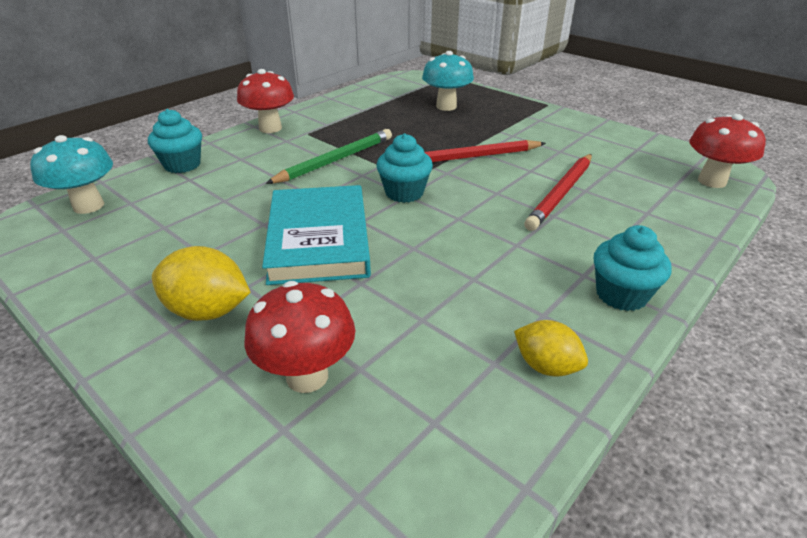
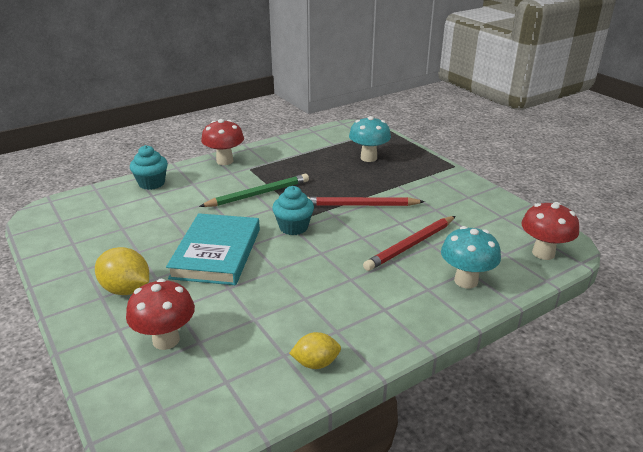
camera: 15 degrees right, 5 degrees down
(88, 206) = (81, 206): turquoise mushroom -> turquoise mushroom (466, 281)
(546, 366) = (316, 363): yellow lemon -> yellow lemon turned 60 degrees counterclockwise
(621, 294) = (401, 327): turquoise cupcake -> none

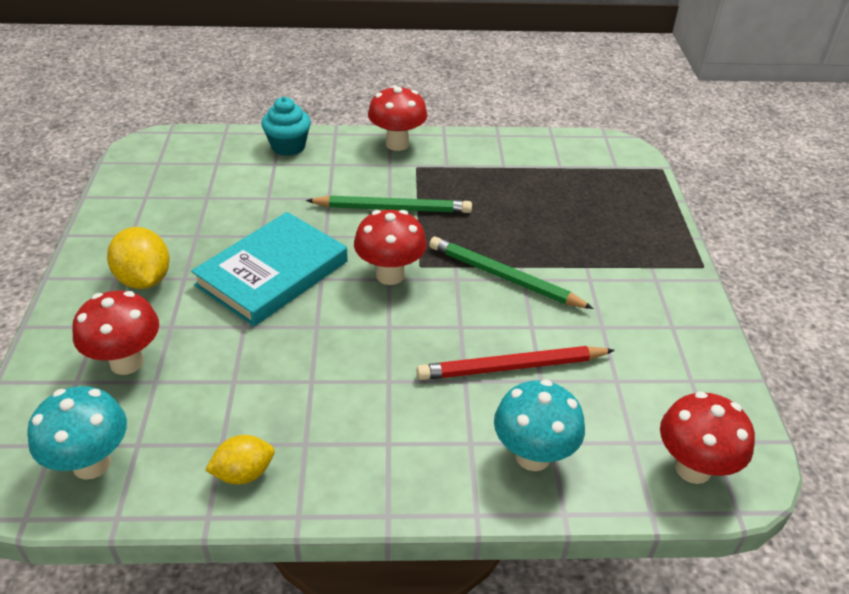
camera: 30 degrees right, 10 degrees up
(293, 227) = (390, 275): turquoise cupcake -> red mushroom
(316, 363) = (244, 473): yellow lemon -> yellow lemon turned 45 degrees counterclockwise
(360, 205) = (504, 277): red pencil -> green pencil
(368, 158) = (587, 206): turquoise mushroom -> turquoise mushroom (91, 464)

